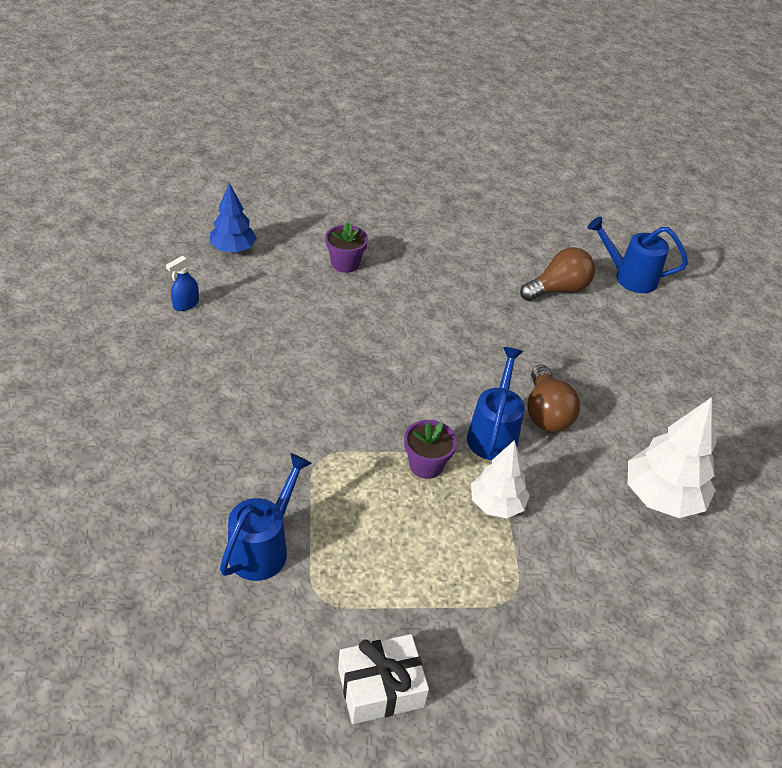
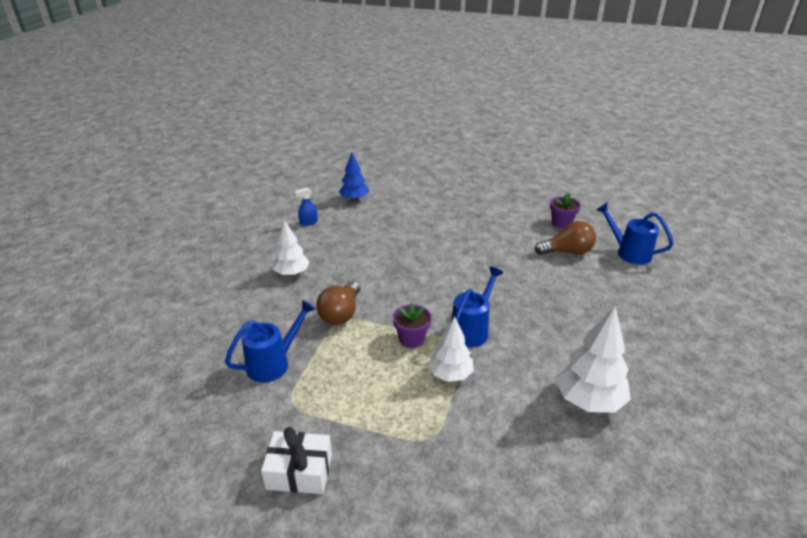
camera: 25 degrees right, 10 degrees down
(209, 397) = (292, 273): none -> white tree
(345, 263) = (421, 216): purple flower pot -> purple flower pot (561, 223)
(546, 413) = (519, 324): brown light bulb -> brown light bulb (341, 313)

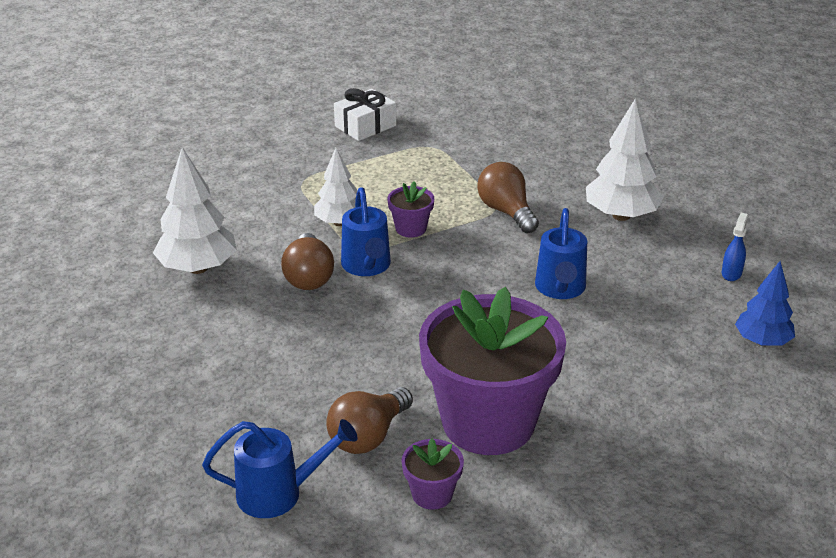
camera: 135 degrees right, 0 degrees up
(274, 363) = (489, 155): blue watering can -> blue watering can (560, 289)
(292, 273) = (621, 215): white tree -> white tree, size x1.52
(508, 231) = (488, 422): none -> purple flower pot
(515, 345) = (308, 277): none -> brown light bulb

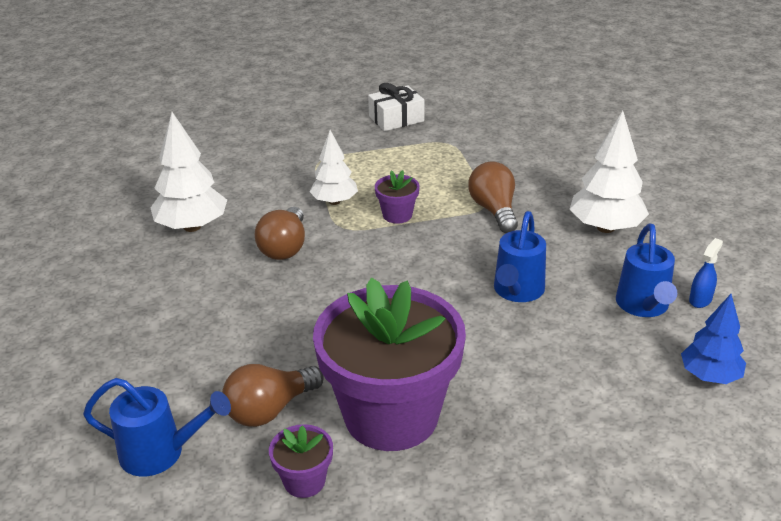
camera: 15 degrees right, 0 degrees up
(367, 266) = (341, 245): blue watering can -> blue watering can (643, 306)

